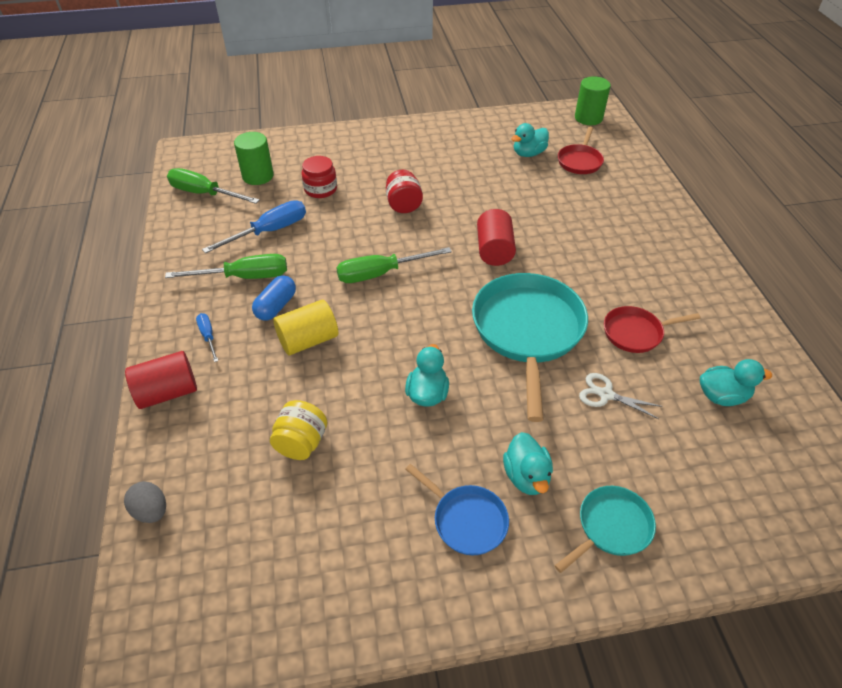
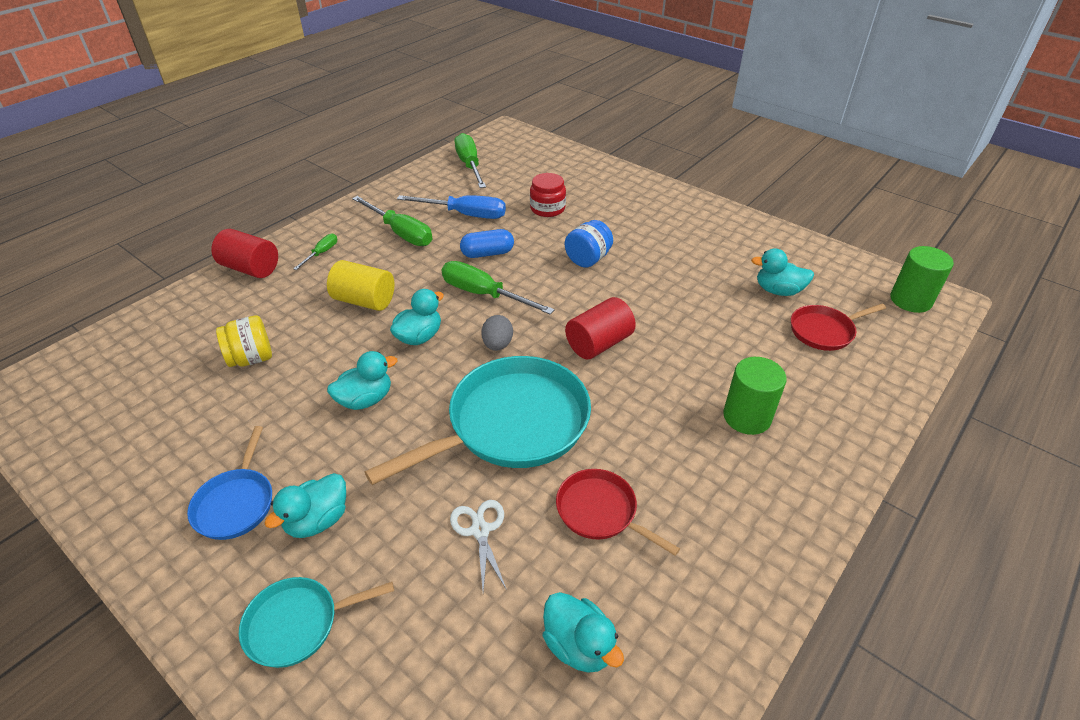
camera: 50 degrees right, 5 degrees down
(151, 511) = (137, 325): grey egg -> grey egg (497, 345)
(208, 336) = (321, 253): blue screwdriver -> green screwdriver
(258, 176) = (521, 174): green cylinder -> green cylinder (747, 417)
(276, 306) = (385, 265): blue capsule -> blue capsule (487, 253)
(389, 331) = (419, 337): none -> turquoise duck
(403, 205) = (588, 259): red jar -> blue jar
(611, 527) = (298, 624): turquoise pan -> turquoise pan turned 150 degrees clockwise

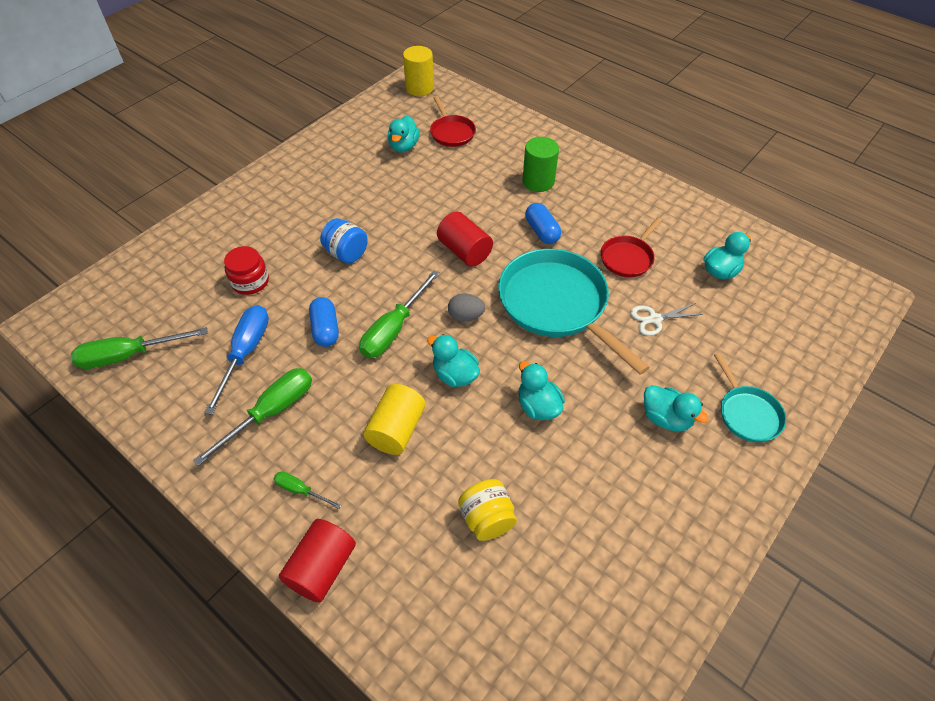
camera: 90 degrees left, 10 degrees up
(236, 503) = (661, 481): blue pan -> none
(643, 416) = (542, 231): none -> blue capsule
(910, 300) = (419, 88): green cylinder -> yellow cylinder

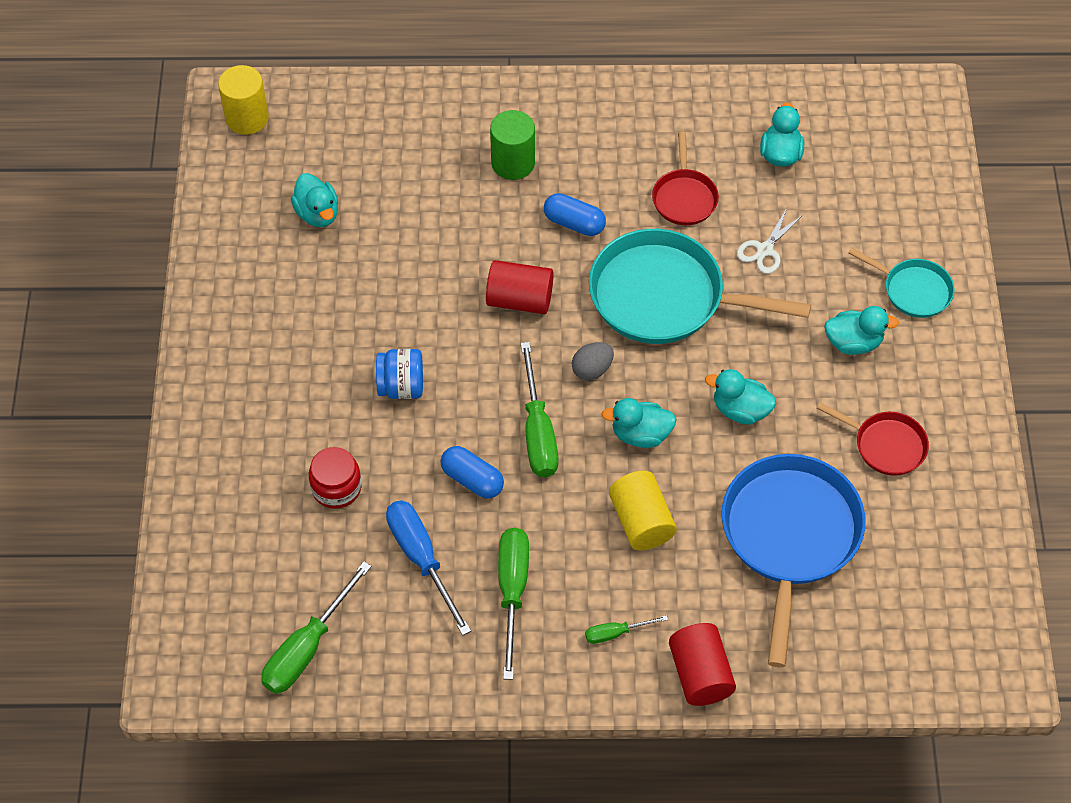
camera: 40 degrees left, 5 degrees up
(451, 132) = (353, 159): red pan -> red pan (885, 445)
(487, 519) = (789, 536): yellow jar -> blue pan

